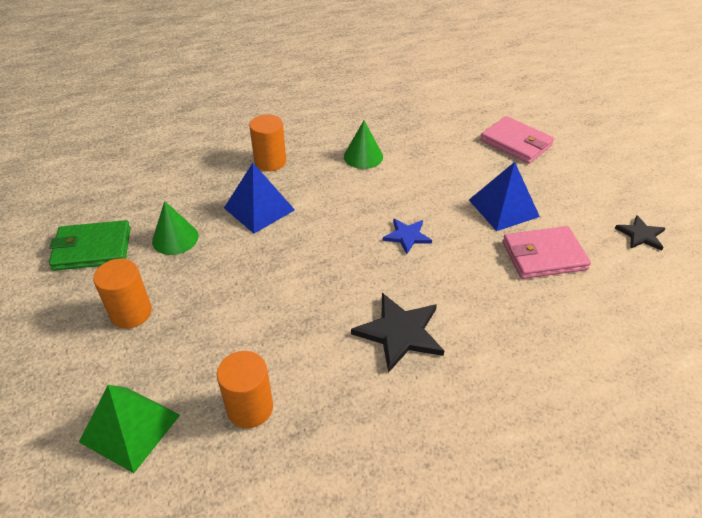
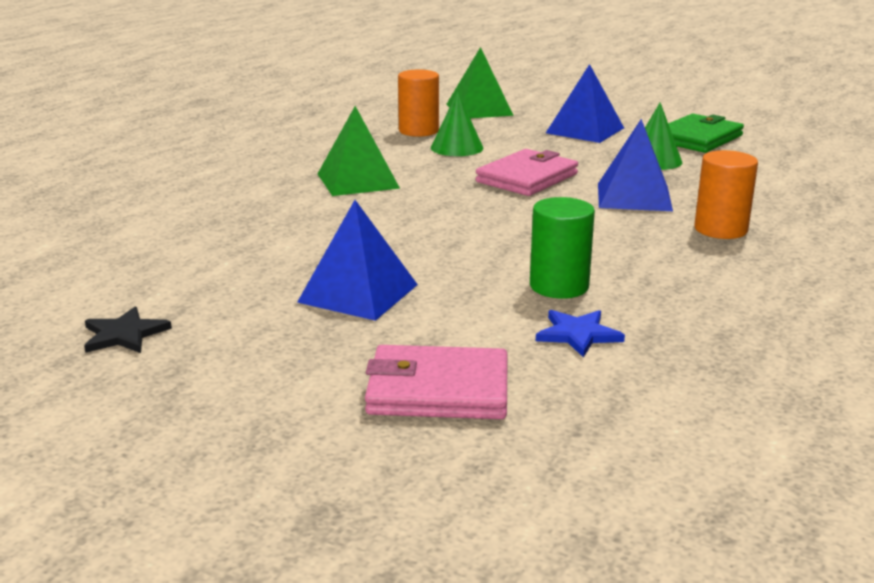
camera: 140 degrees right, 20 degrees down
(131, 313) = (585, 130): orange cylinder -> blue pyramid
(363, 156) = (632, 275): green cone -> green cone (457, 147)
(399, 333) = (357, 181): black star -> green pyramid
(404, 166) = (559, 286): none -> green cylinder
(407, 236) = (443, 230): blue star -> blue star (578, 334)
(544, 256) = (259, 268): pink wallet -> pink wallet (527, 178)

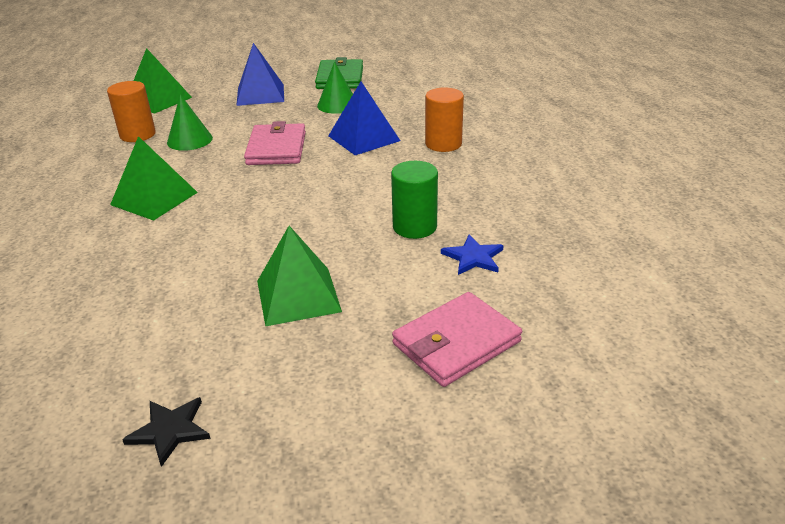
camera: 40 degrees left, 10 degrees up
(358, 293) = (298, 296): blue pyramid -> green pyramid

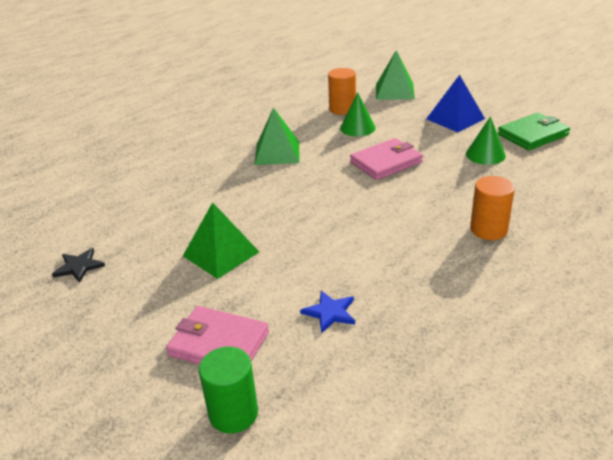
camera: 60 degrees right, 0 degrees up
(364, 138) = (448, 189): blue pyramid -> none
(414, 227) = (345, 267): green cylinder -> green cylinder (233, 413)

